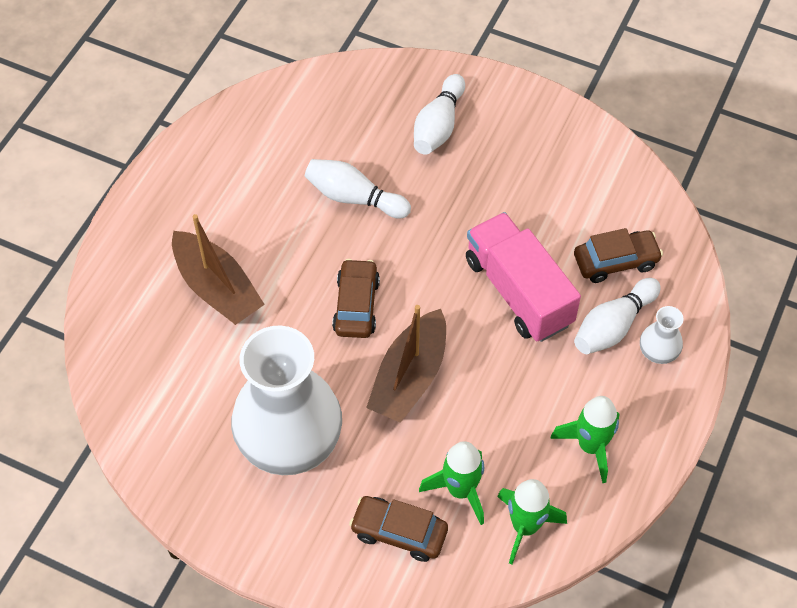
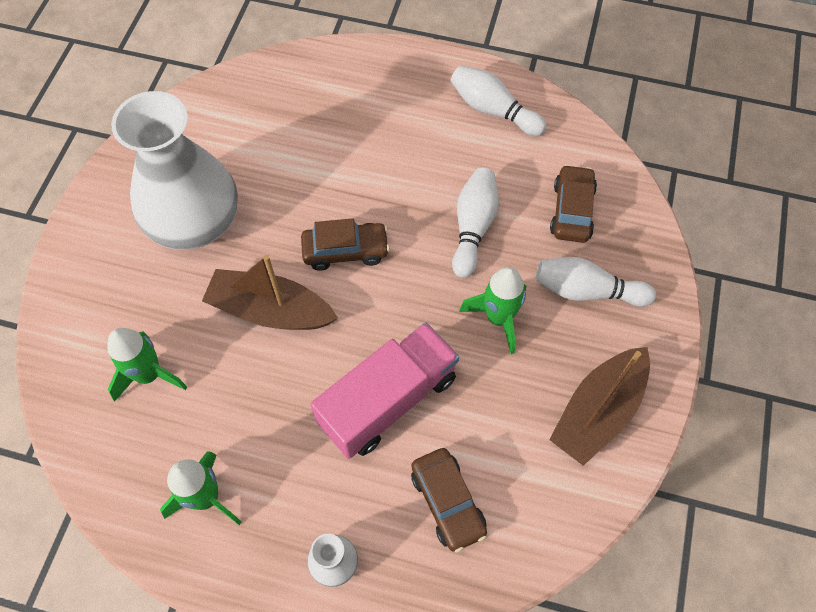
camera: 80 degrees right, 5 degrees up
(217, 288) = (346, 136): brown boat -> brown boat (598, 411)
(399, 532) = (103, 327): brown car -> brown car (572, 211)
(525, 526) = (111, 441): green rocket -> green rocket (498, 318)
(613, 326) = (360, 508): white bowling pin -> white bowling pin (493, 110)

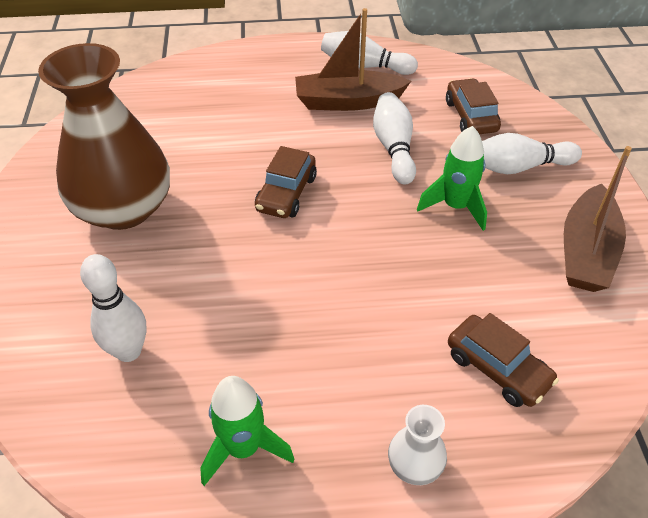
camera: 20 degrees left, 15 degrees down
(149, 375) = (128, 351): green rocket -> white bowling pin
(194, 221) = (124, 208): white vase -> brown vase
(270, 310) = (235, 259): brown boat -> brown boat (348, 101)
(345, 251) = (286, 193): brown car -> brown car turned 135 degrees clockwise
(388, 400) = (390, 300): pink truck -> none

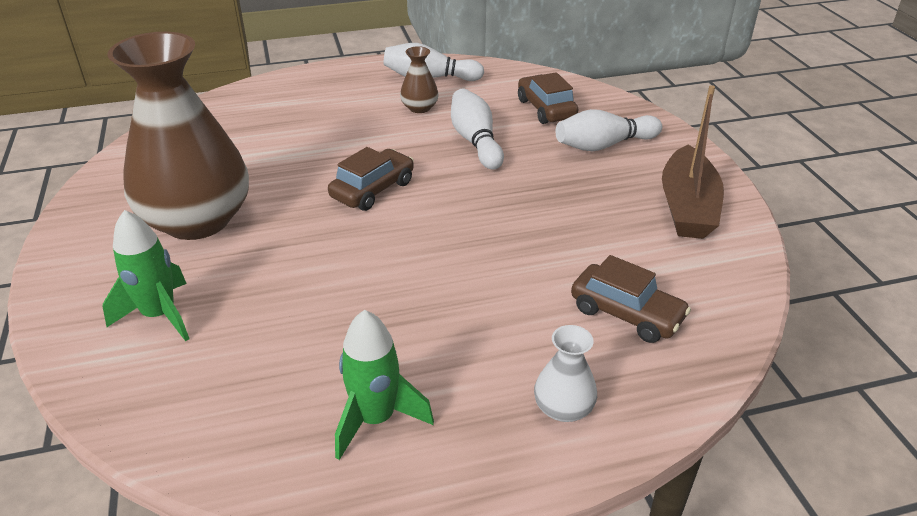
camera: 10 degrees left, 10 degrees down
(128, 351) = (228, 347): white bowling pin -> none
(286, 193) = (373, 190): brown car -> brown car turned 150 degrees counterclockwise
(348, 101) = (419, 108): brown boat -> brown vase
(455, 207) = (549, 183): green rocket -> green rocket (160, 315)

